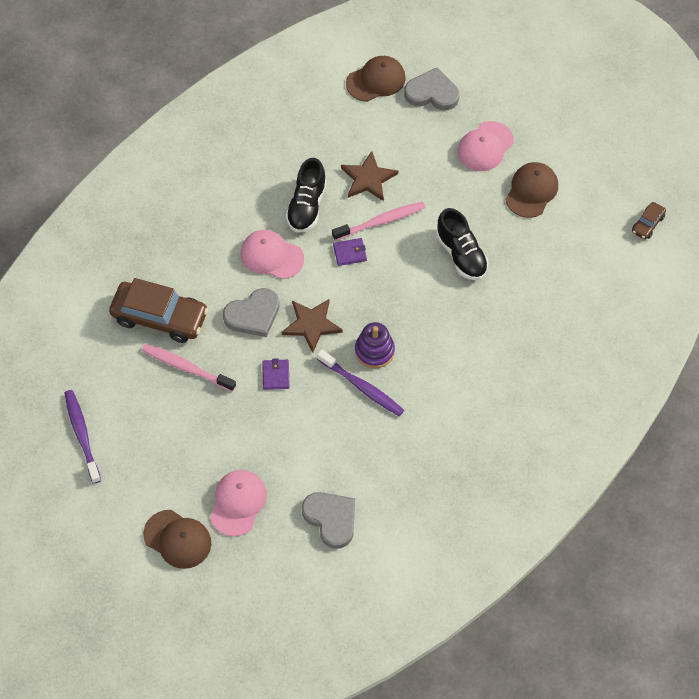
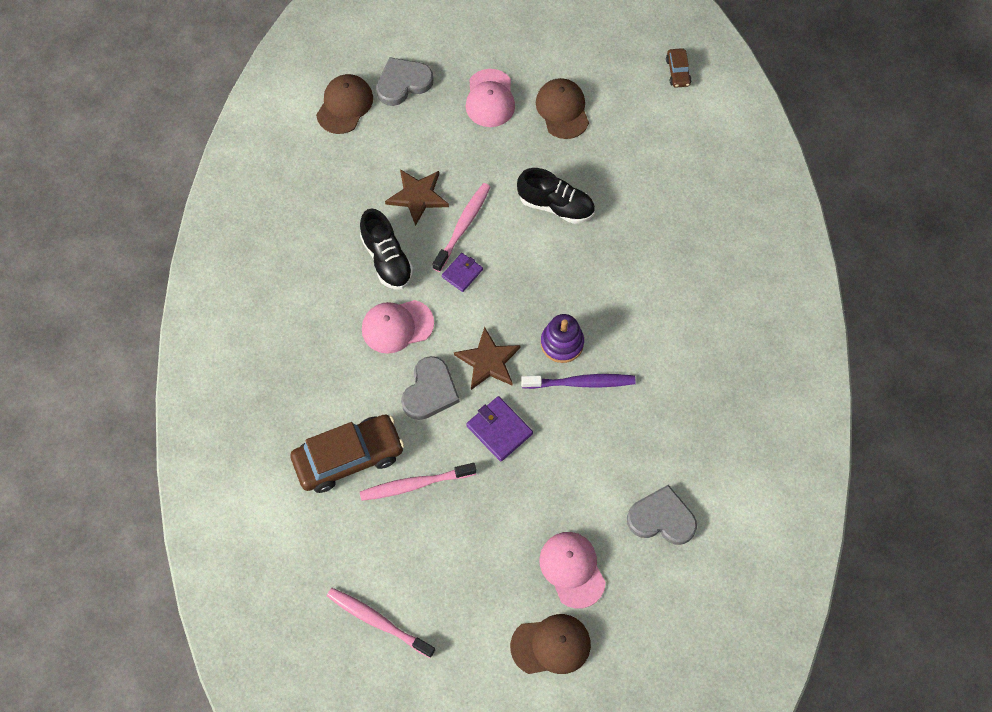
camera: 40 degrees left, 5 degrees up
(82, 435) = (378, 621): purple toothbrush -> pink toothbrush
(276, 375) = (499, 430): purple wallet -> purple wallet, size x1.51

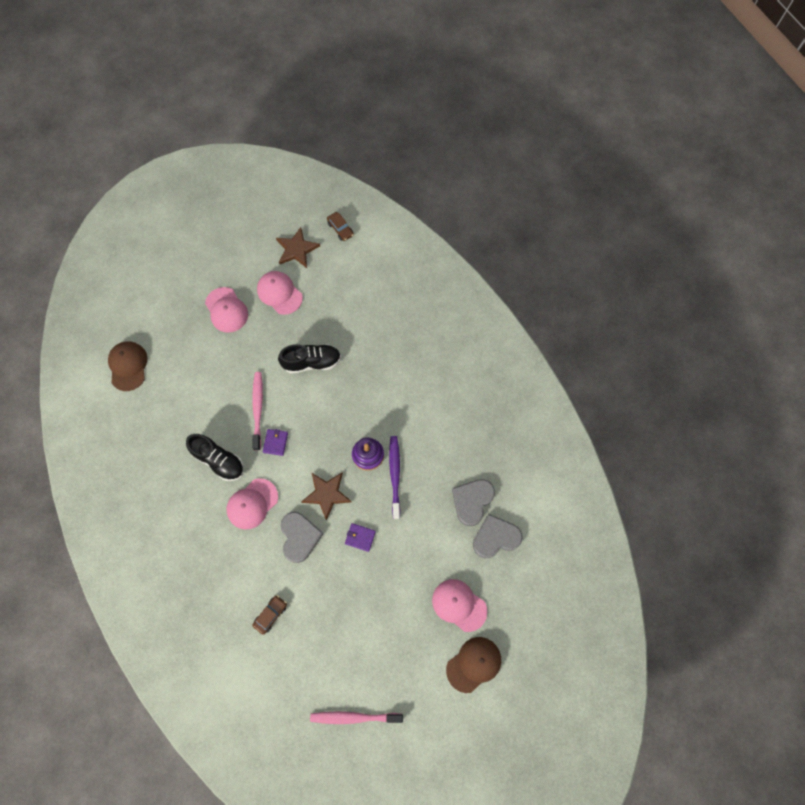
camera: 30 degrees left, 5 degrees up
(349, 457) = (270, 614): brown car -> brown car, size x0.46
(403, 83) = (160, 329): grey heart -> grey heart (472, 501)
(415, 484) = (326, 607): pink toothbrush -> none
(417, 196) = (215, 405): brown star -> brown star (296, 249)
(499, 430) = (360, 537): purple wallet -> purple wallet, size x0.66
(562, 110) = (279, 293): brown cap -> pink cap
(581, 383) = (395, 475): purple toothbrush -> purple toothbrush turned 60 degrees counterclockwise

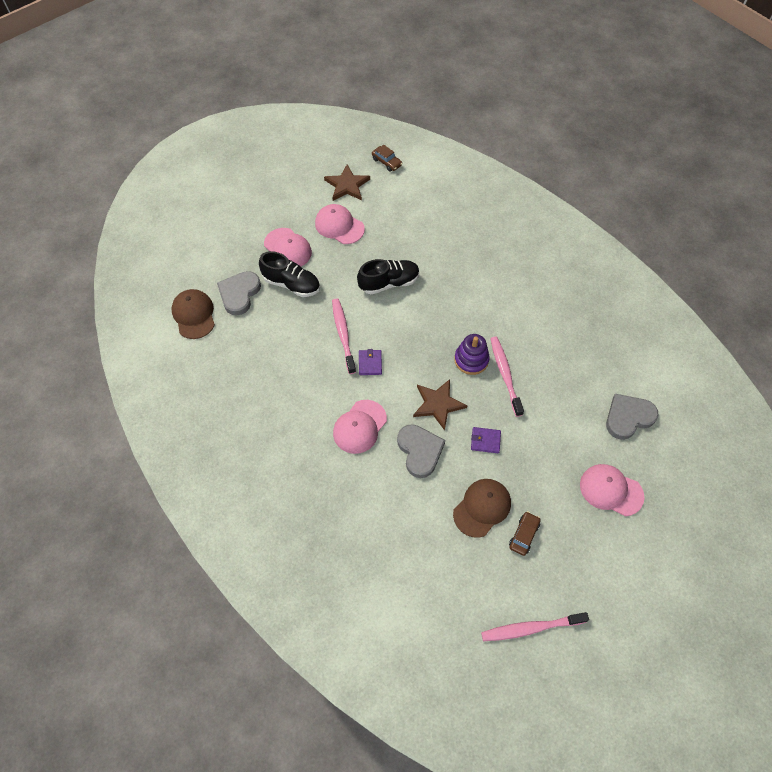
camera: 10 degrees left, 10 degrees down
(219, 460) = (313, 390): black shoe -> black shoe (292, 284)
(270, 614) = (408, 536): brown car -> brown car (523, 535)
(395, 475) = (505, 374): purple toothbrush -> pink toothbrush
(472, 501) = (593, 386): grey heart -> grey heart (239, 294)
(474, 664) = (645, 548): brown cap -> brown cap (482, 508)

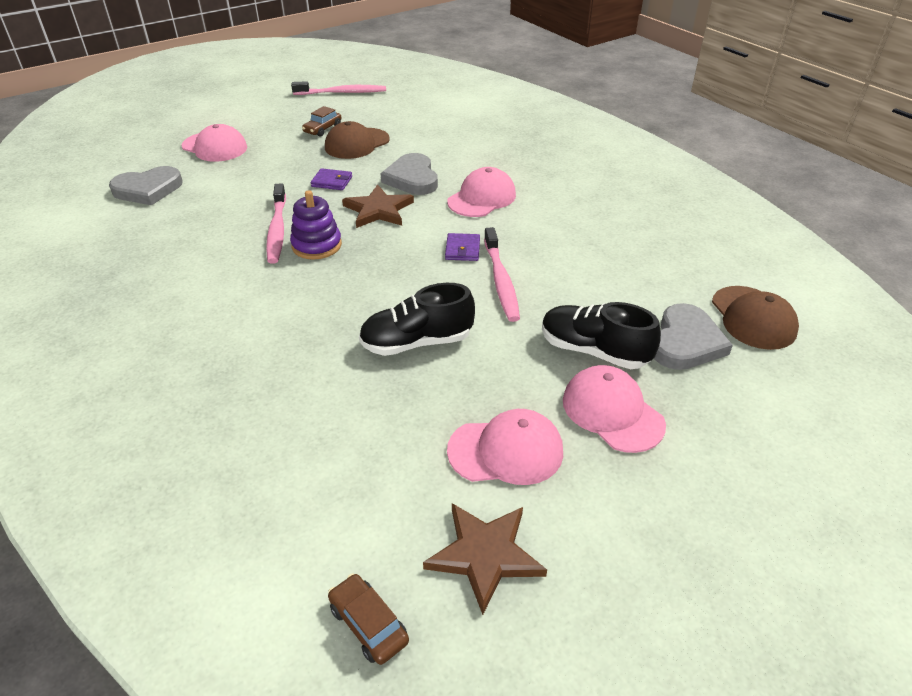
camera: 175 degrees left, 20 degrees down
(339, 226) = (506, 451): pink cap -> pink cap turned 45 degrees counterclockwise

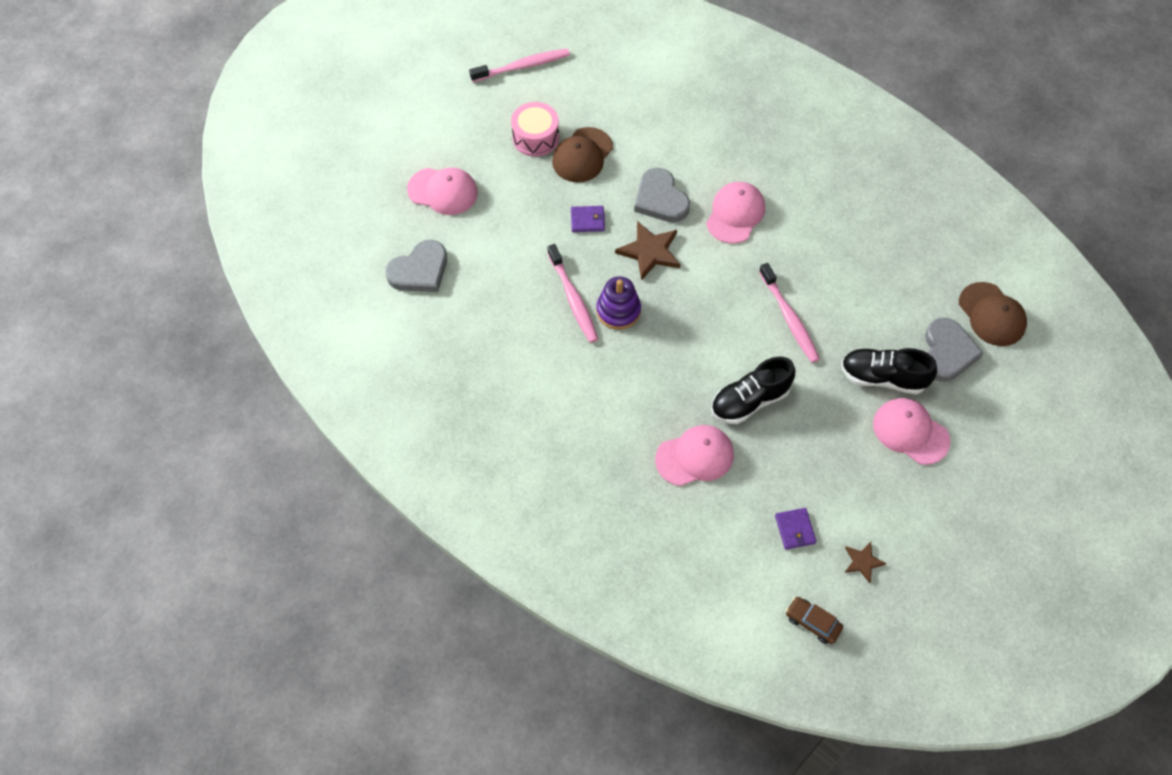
camera: 15 degrees left, 20 degrees up
(322, 129) = (535, 137): brown car -> pink drum
(462, 249) = (744, 287): purple wallet -> purple wallet (795, 529)
(485, 555) = (862, 562): brown star -> brown star, size x0.56
(506, 451) = (849, 483): pink cap -> pink cap (695, 457)

